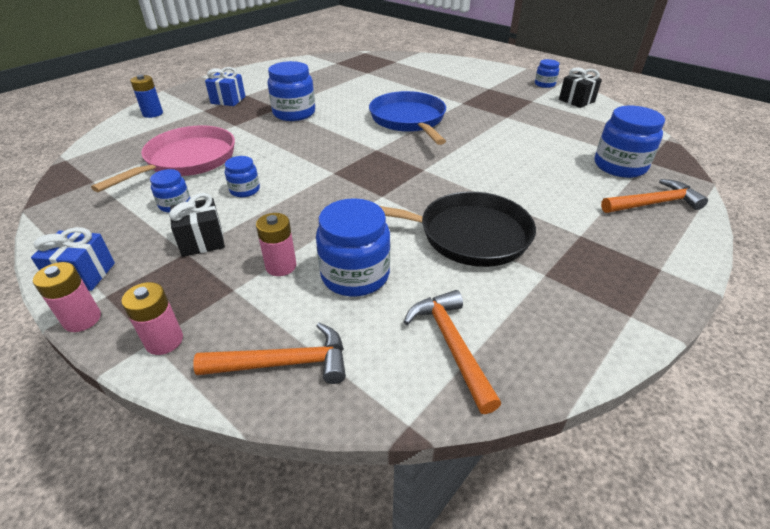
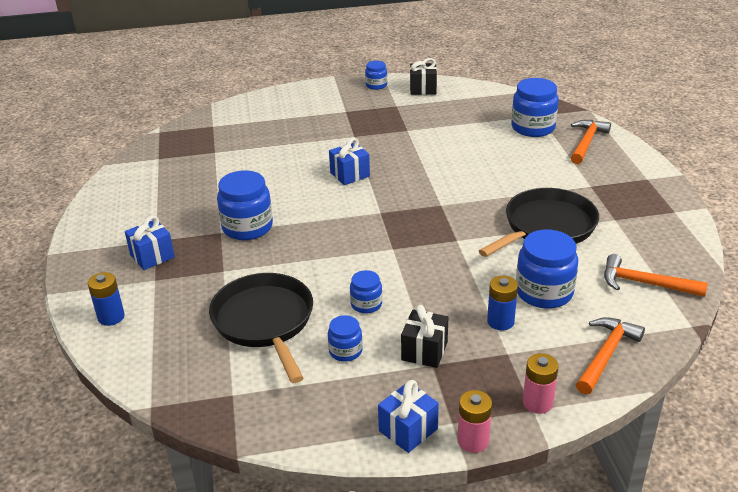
camera: 50 degrees left, 5 degrees down
(187, 160) = (265, 322): pink pan -> black pan
(281, 266) = (500, 321): pink battery -> blue battery
(409, 120) = (350, 174): blue pan -> blue gift

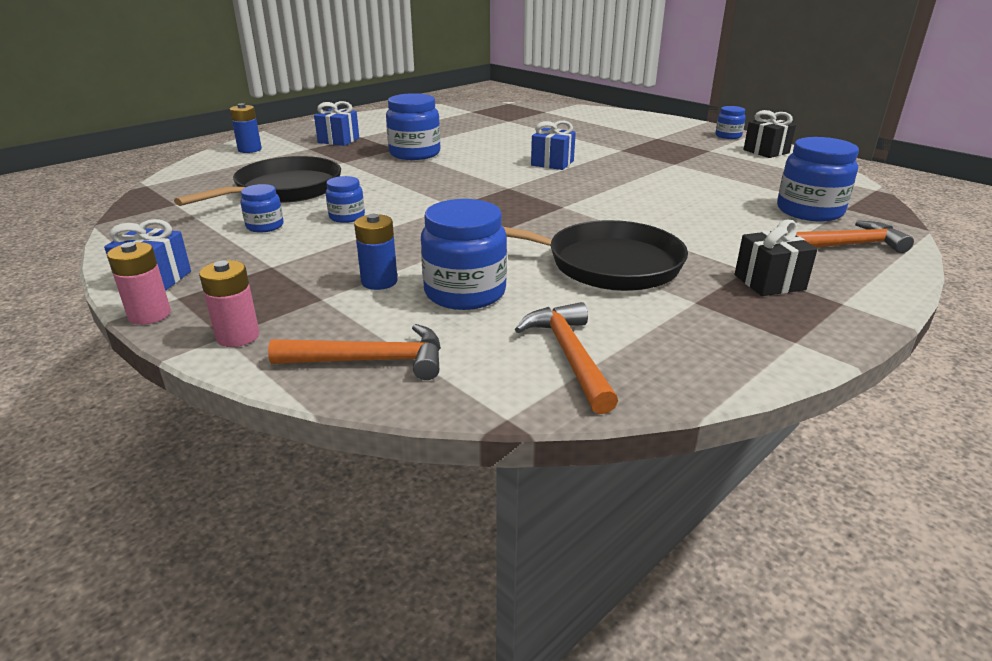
camera: 55 degrees right, 5 degrees down
(424, 351) = (292, 257): black gift -> black gift (769, 282)

